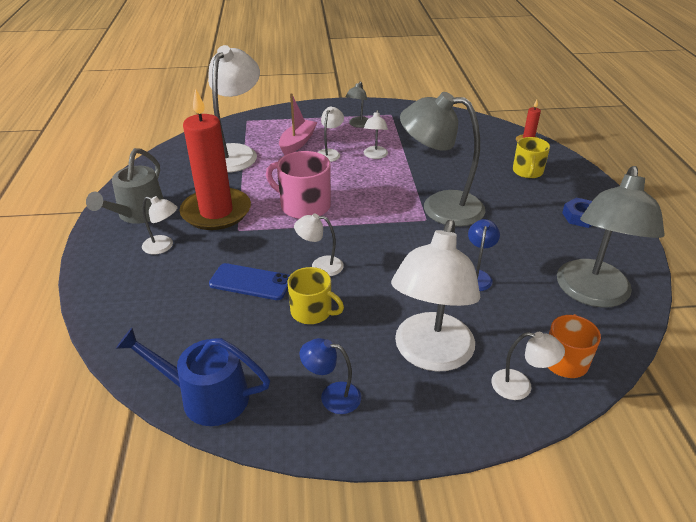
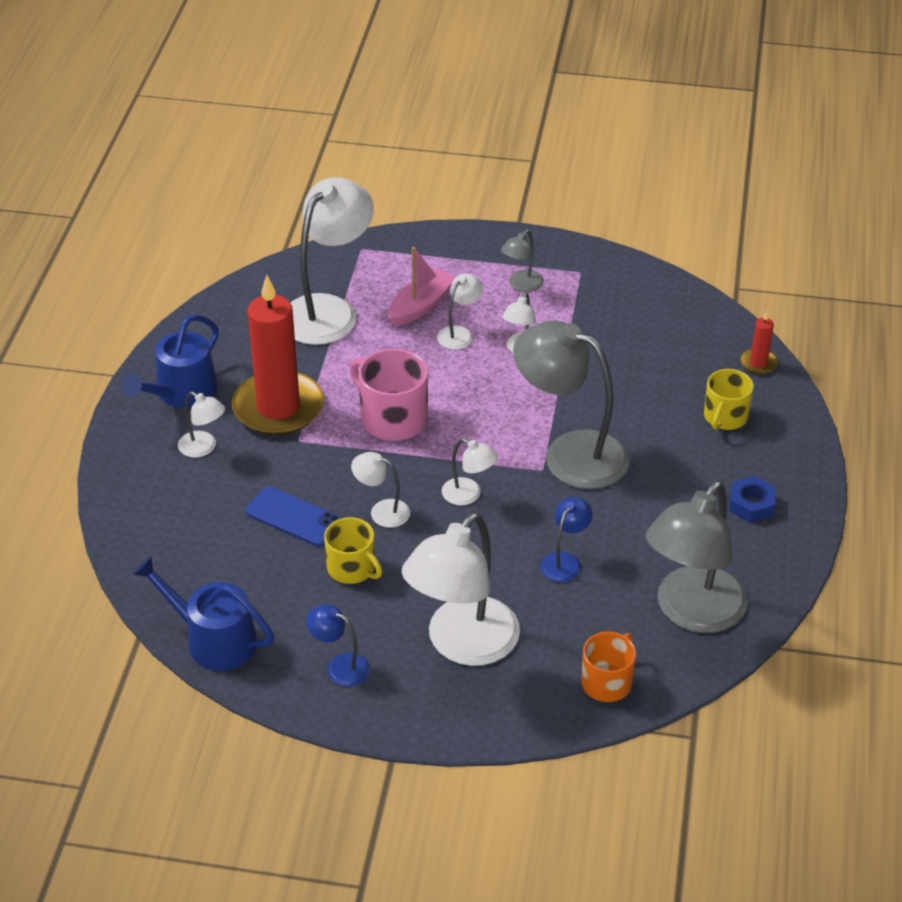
camera: 15 degrees right, 5 degrees up
(138, 214) = (182, 392): grey watering can -> blue watering can
(520, 386) = (541, 698): white lamp -> white lamp (468, 495)

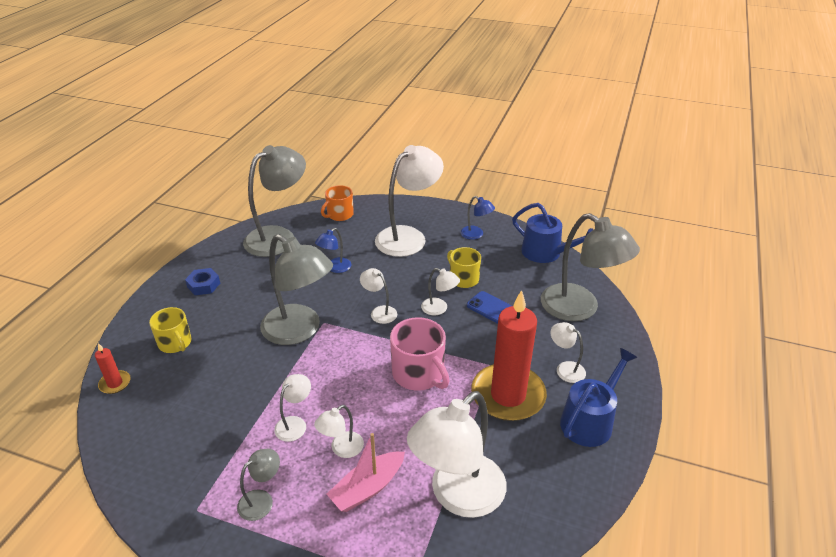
camera: 170 degrees left, 5 degrees down
(171, 538) = (579, 309): none -> grey lamp
(725, 417) = (175, 343): yellow mug -> yellow mug turned 105 degrees clockwise

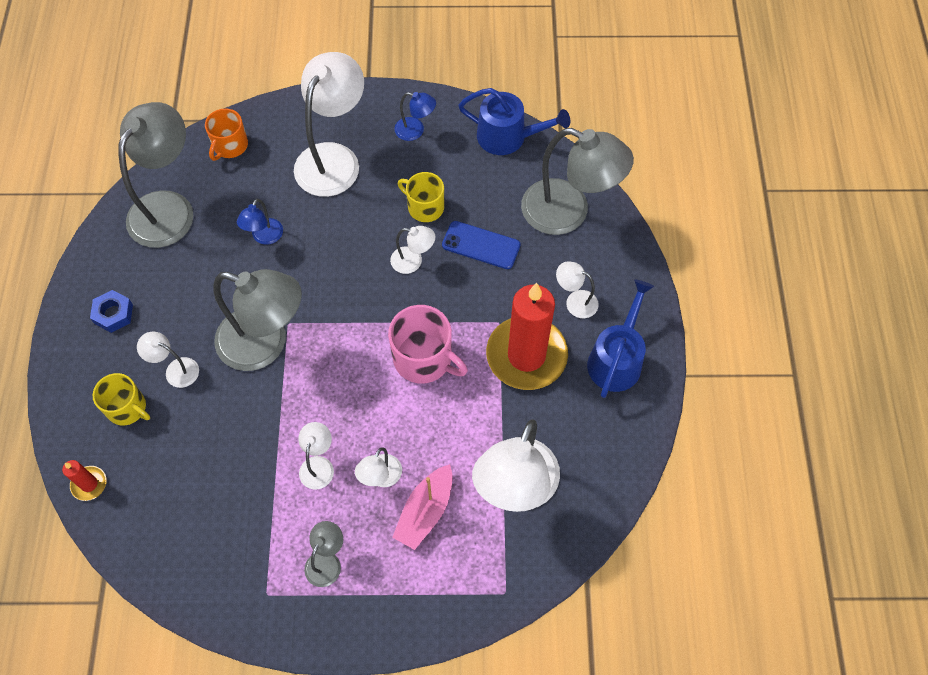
camera: 20 degrees left, 25 degrees up
(379, 312) = (346, 287): white lamp -> white lamp (175, 370)

